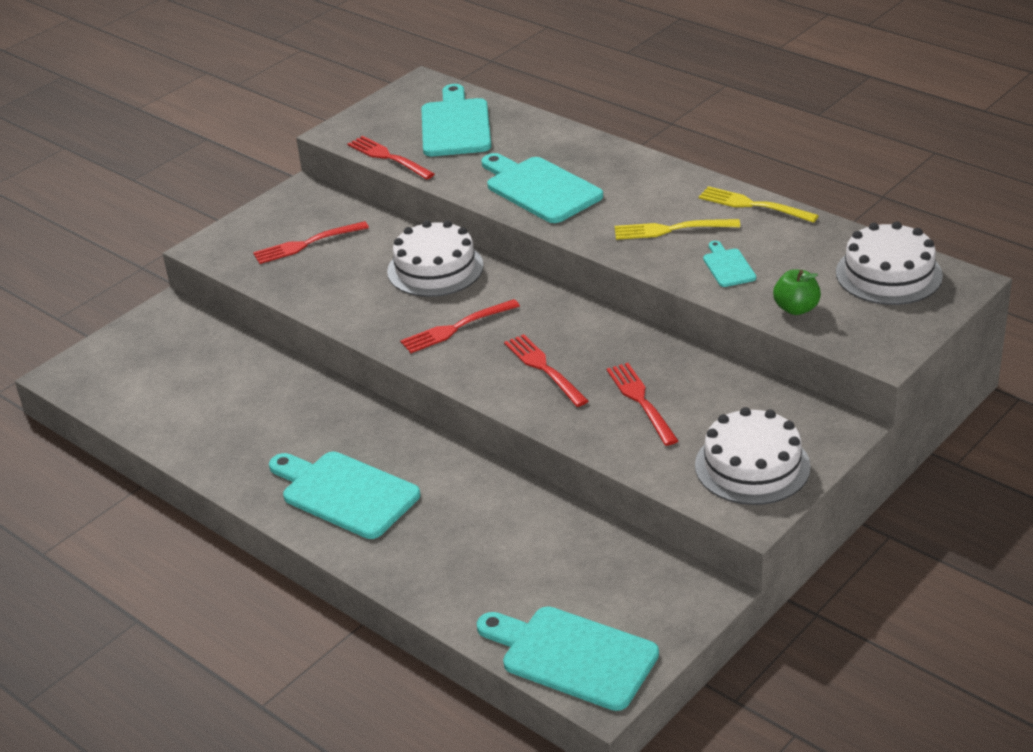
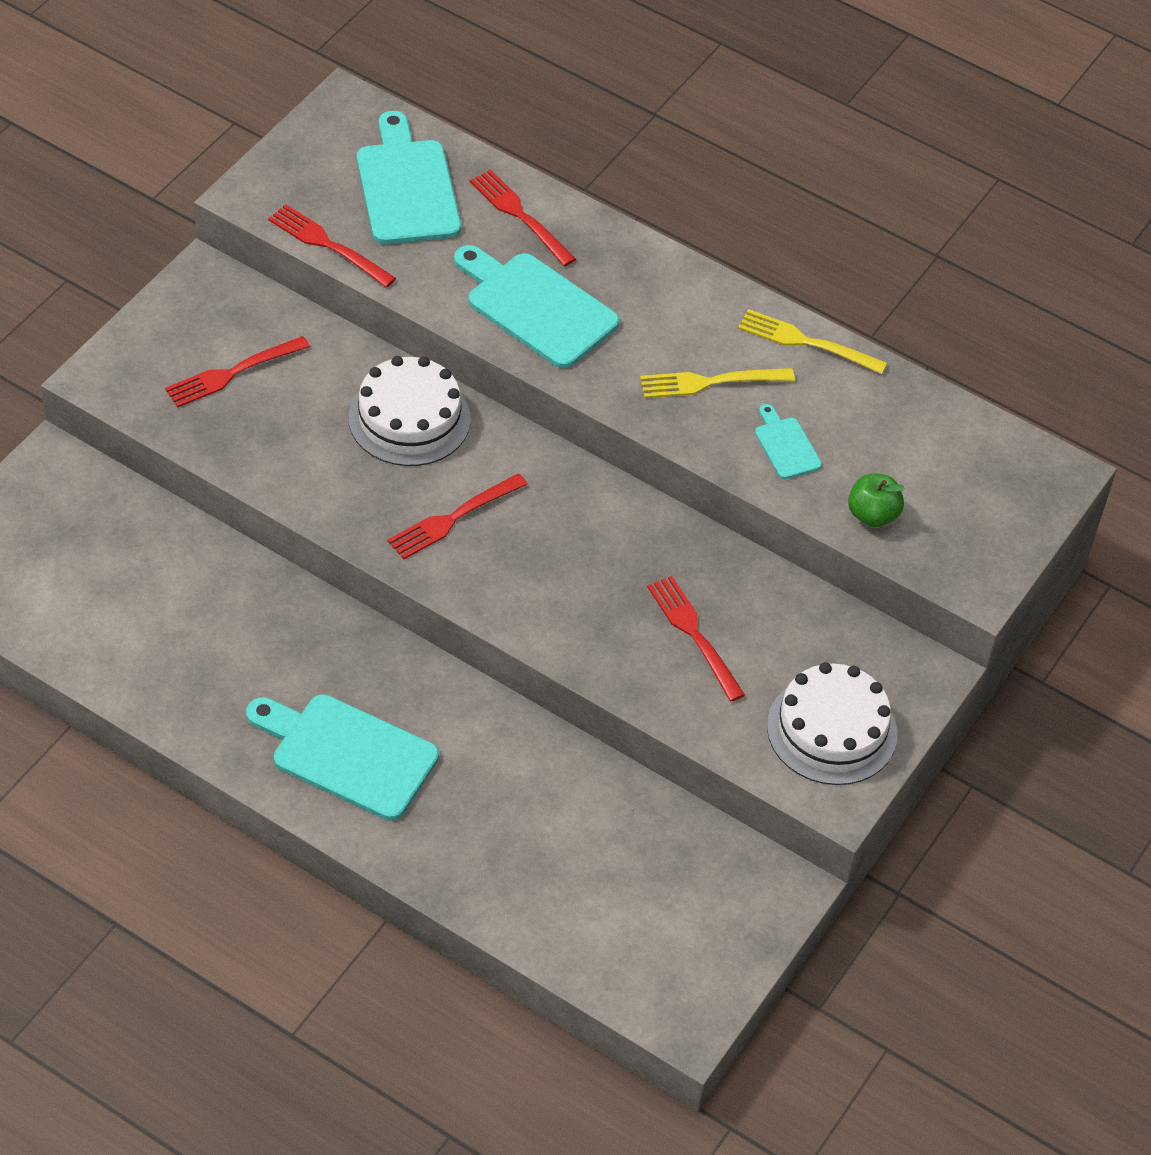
camera: 15 degrees left, 15 degrees up
(544, 368) = (571, 584): red fork -> red fork (520, 215)
(573, 656) = (649, 975): turquoise cutting board -> none
(888, 274) = (976, 460): white cake -> none

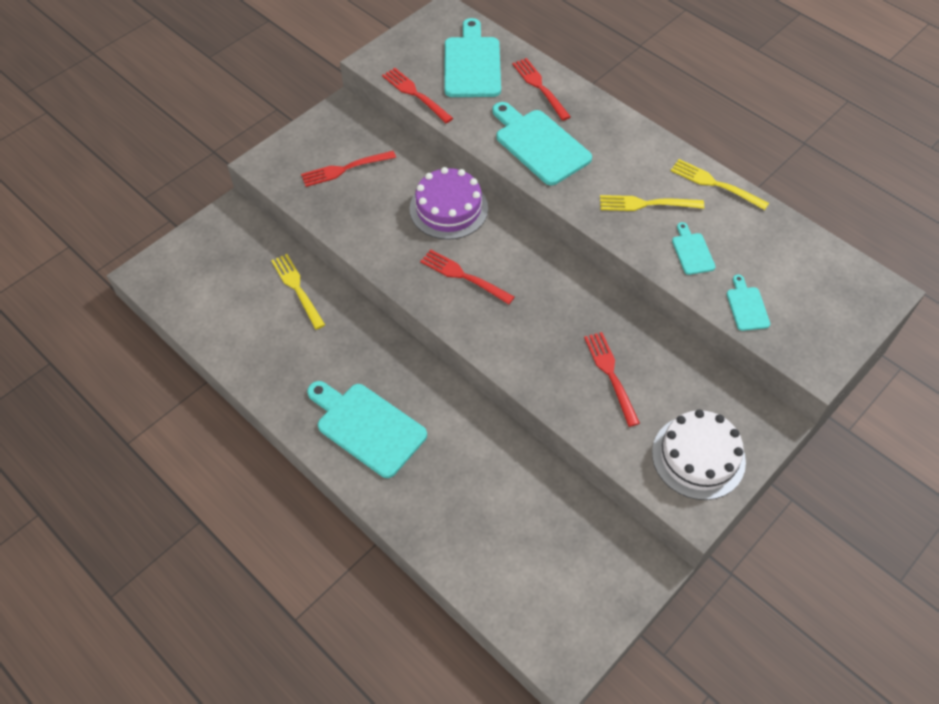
camera: 15 degrees right, 5 degrees up
(191, 567) = (297, 289): none -> yellow fork
(409, 418) = (448, 208): white cake -> purple cake
(453, 518) = (463, 276): red fork -> red fork turned 60 degrees clockwise
(872, 515) = (747, 306): green apple -> turquoise cutting board

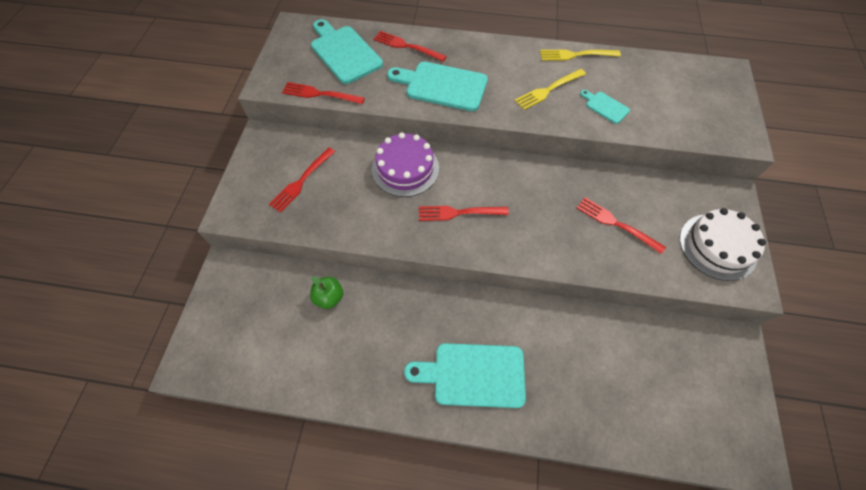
camera: 35 degrees left, 5 degrees up
(297, 289) = (329, 297): yellow fork -> green apple
(747, 306) = (670, 124): turquoise cutting board -> none

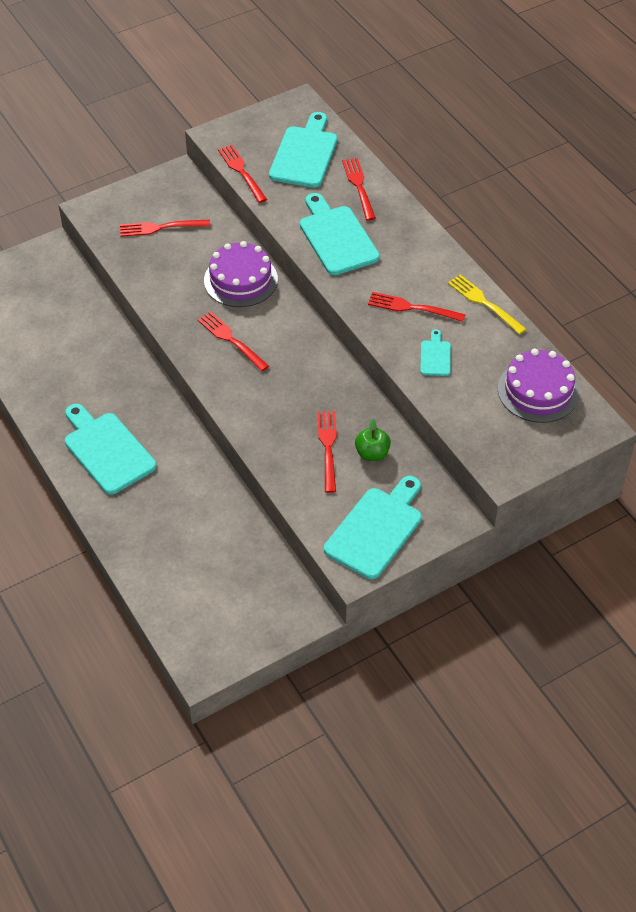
camera: 50 degrees right, 10 degrees down
(329, 297) = (88, 325): green apple -> green apple (372, 453)
(548, 90) = (412, 308): yellow fork -> red fork
(678, 78) = (538, 391): none -> purple cake
(717, 246) = (376, 529): white cake -> turquoise cutting board

